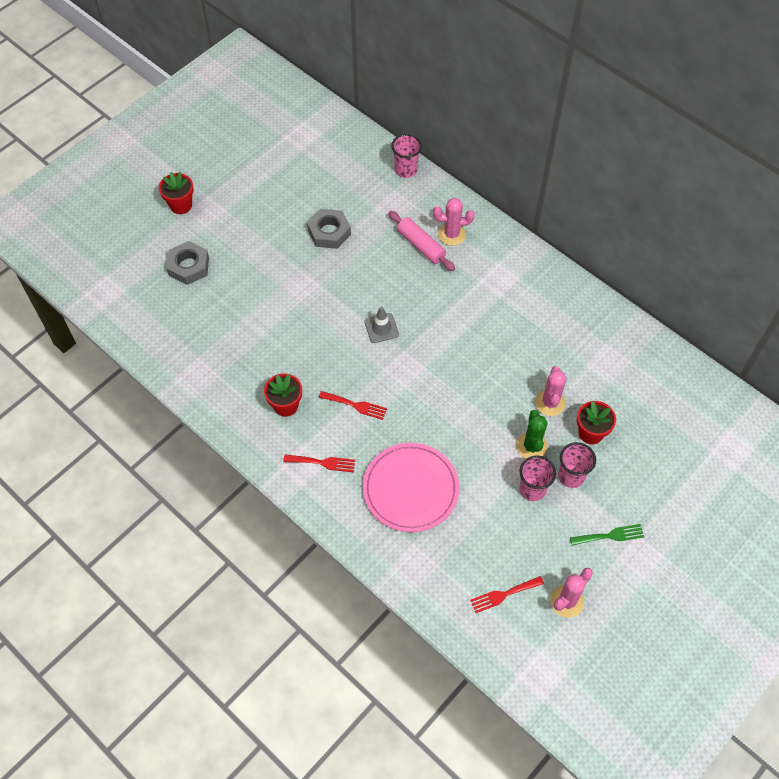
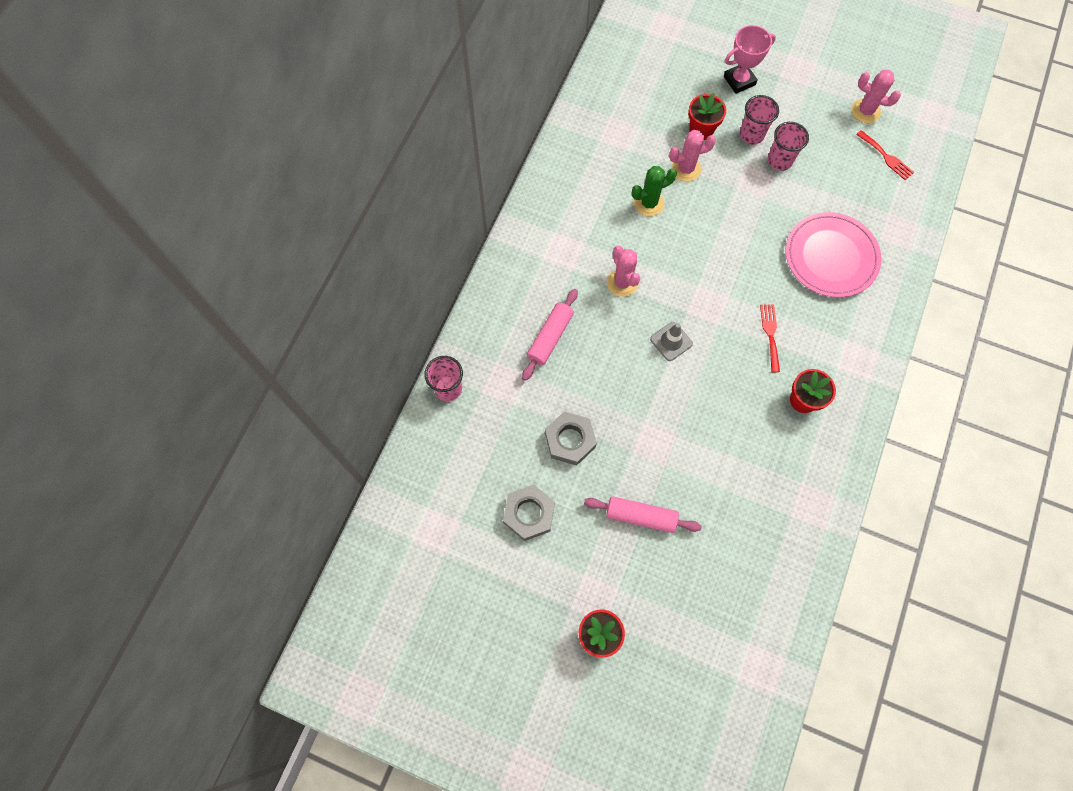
camera: 110 degrees left, 10 degrees up
(189, 266) = (682, 581): grey nut -> grey nut (529, 514)
(249, 257) = (641, 516): none -> pink rolling pin
(323, 463) = (845, 341): red fork -> none
(451, 234) = (523, 311): pink cactus -> pink cactus (622, 283)
(531, 446) = (738, 172): green cactus -> green cactus (649, 203)
(610, 535) = (791, 94): green fork -> none
(641, 492) = (739, 81): none -> pink trophy

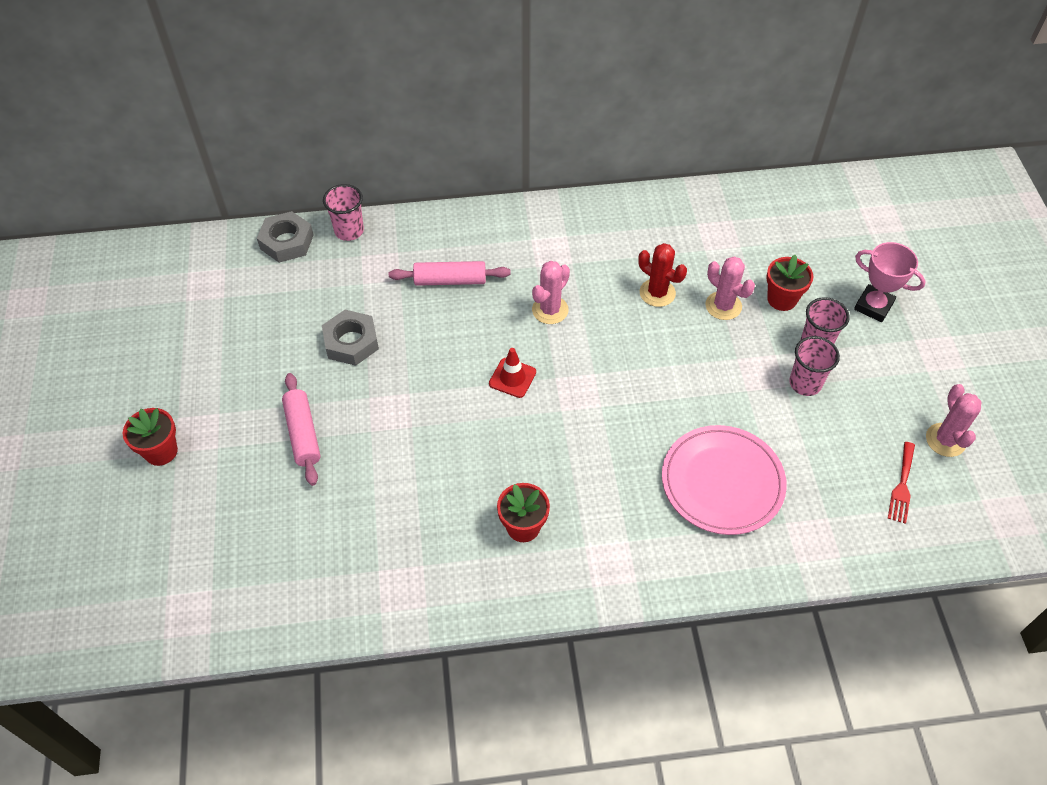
camera: 60 degrees right, 15 degrees down
(529, 514) = (257, 344): grey nut -> grey nut (287, 242)
(649, 203) = (657, 293): green cactus -> red cactus
(671, 341) = (512, 378): grey traffic cone -> red traffic cone
(770, 334) = (582, 463): red fork -> none

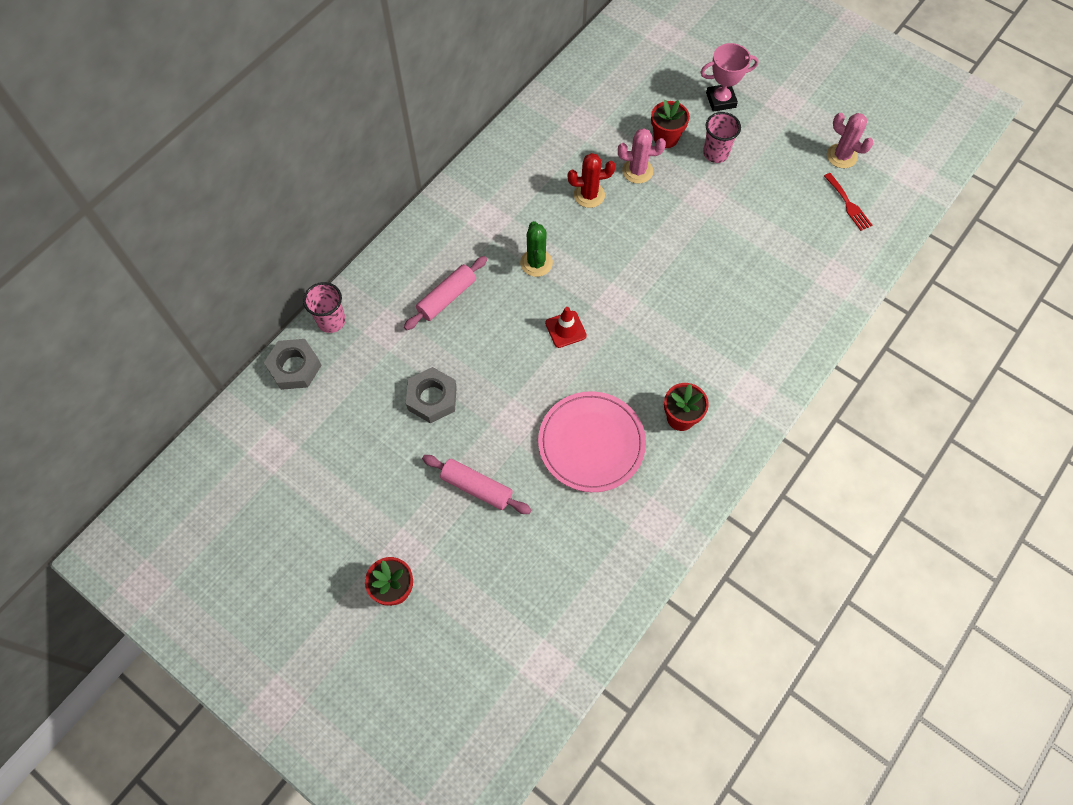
camera: 45 degrees left, 10 degrees up
(550, 310) = (536, 263): pink cactus -> green cactus
(722, 482) = (757, 287): pink plate -> pink plate (591, 443)
(805, 383) = (736, 184): pink cup -> none

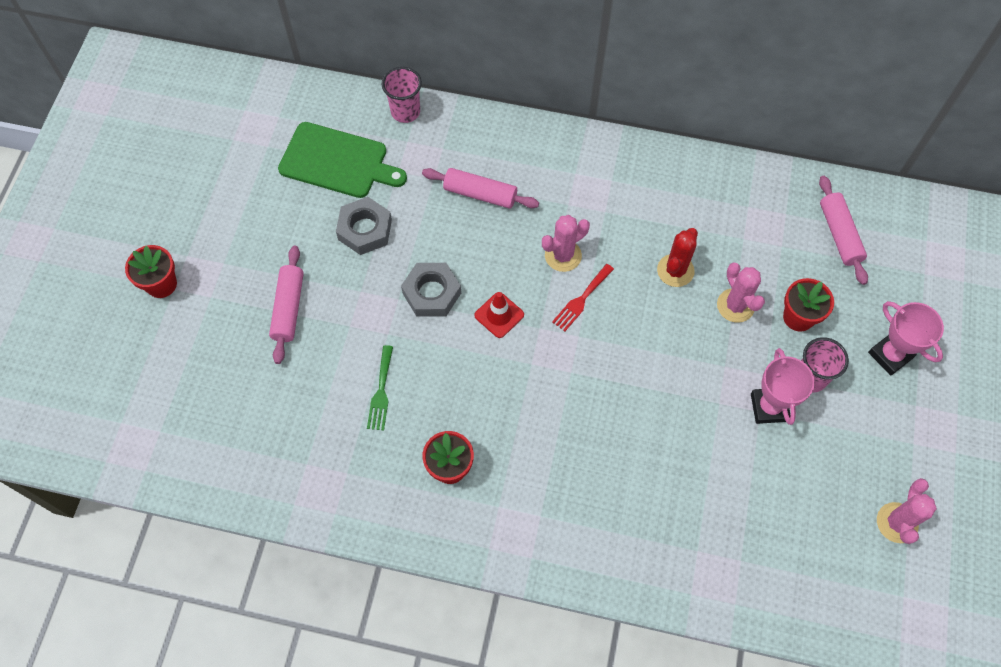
camera: 65 degrees right, 0 degrees up
(294, 367) = (344, 106): grey nut -> grey nut (432, 293)
(350, 394) = (338, 162): none -> green cutting board
(536, 263) = (563, 255): green cactus -> pink cactus
(589, 195) = (675, 270): red cactus -> red cactus turned 60 degrees clockwise
(591, 443) = (381, 392): pink plate -> green fork
(613, 83) = (839, 234): none -> pink rolling pin
(726, 188) = (769, 407): none -> pink trophy
(848, 204) = (829, 554): red fork -> red fork (581, 300)

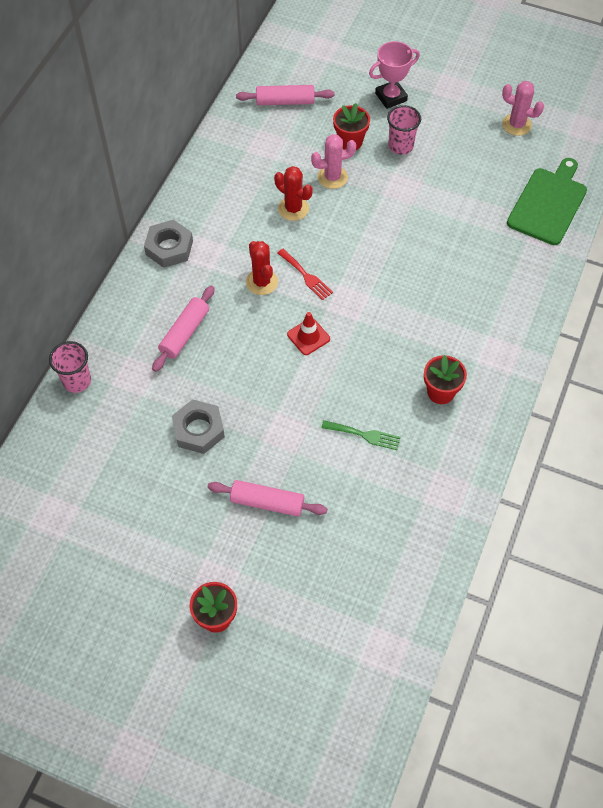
camera: 80 degrees left, 5 degrees down
(338, 162) = (117, 445): green cutting board -> green cutting board (548, 203)
(432, 293) = (276, 384): grey nut -> grey nut (169, 248)
(563, 255) = (262, 282): pink cactus -> red cactus
(769, 407) = (420, 175): pink trophy -> none

